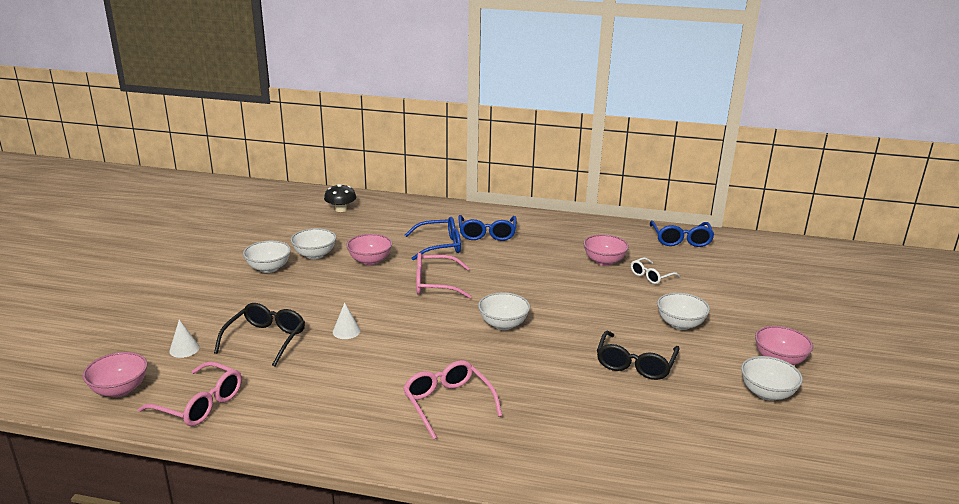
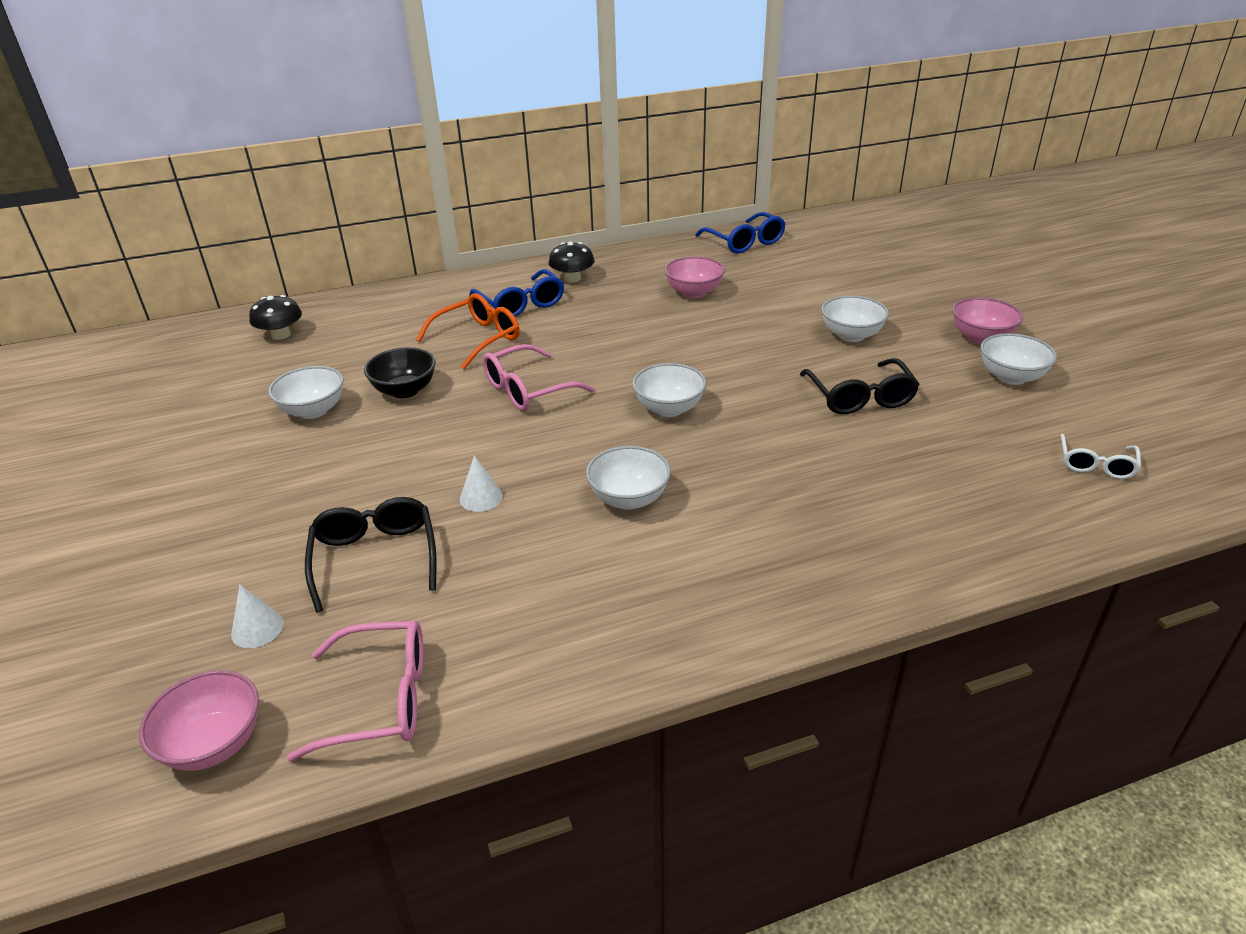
camera: 30 degrees left, 10 degrees up
(269, 268) = (262, 454): white bowl -> white bowl (629, 499)
(370, 261) = (405, 390): pink bowl -> black bowl
(440, 246) = (478, 339): blue glasses -> orange glasses
(447, 403) = (718, 534): pink glasses -> none
(536, 228) = (572, 279): none -> black mushroom
(651, 276) = (761, 292): white glasses -> white glasses (1095, 465)

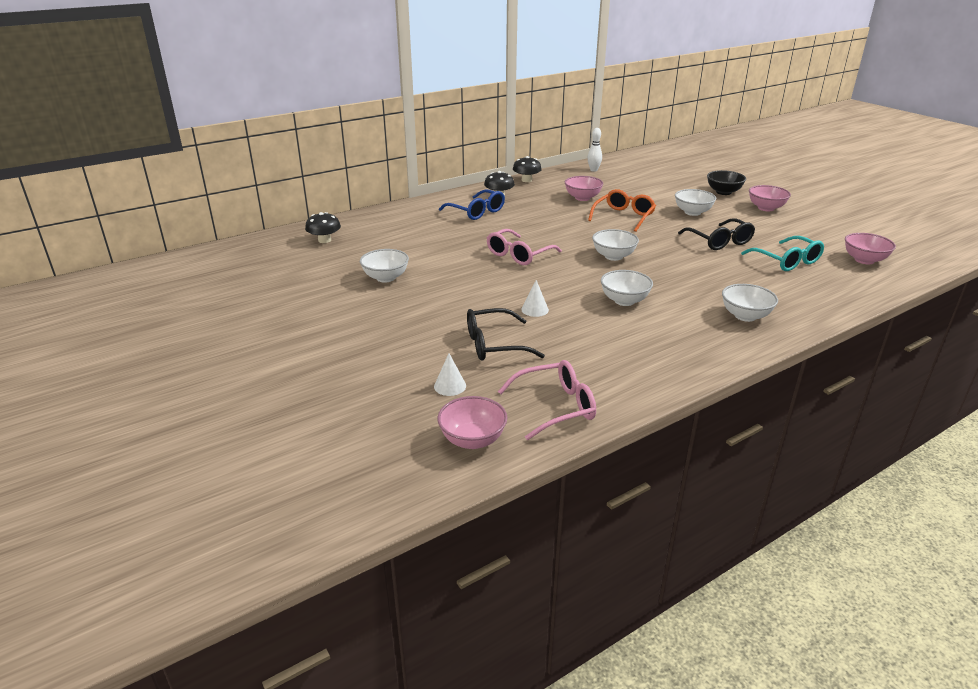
camera: 15 degrees left, 5 degrees down
(375, 557) = (494, 344): black glasses -> black glasses turned 75 degrees counterclockwise
(405, 390) = (438, 262): black bowl -> black bowl (723, 192)
(478, 339) = (464, 232): orange glasses -> orange glasses (624, 217)
(632, 253) = (526, 180): none -> black mushroom
(745, 242) = (593, 170): blue glasses -> white bowling pin
(952, 451) = (787, 261): none -> turquoise glasses
(1011, 377) = (794, 225): white bowl -> white bowl (745, 316)
(1095, 465) = (864, 260): white glasses -> pink bowl

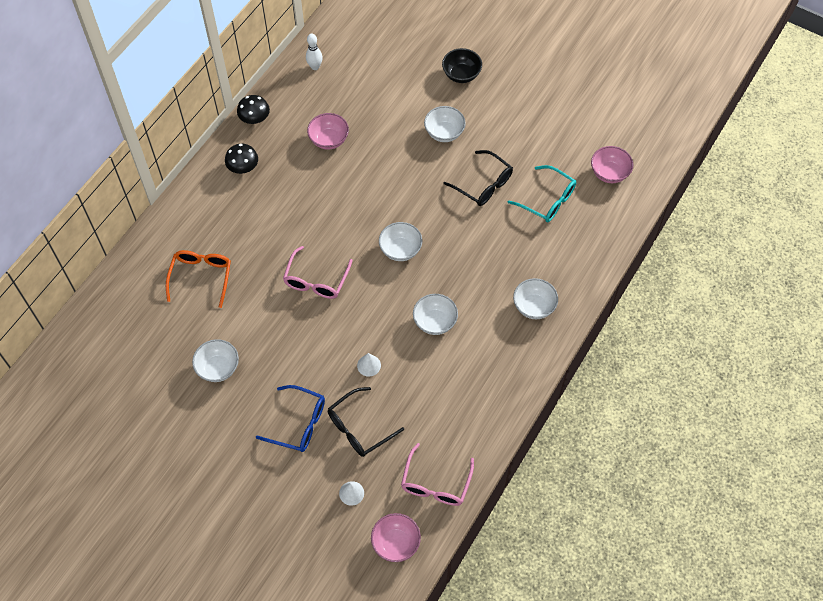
camera: 25 degrees left, 30 degrees up
(324, 240) = (119, 326): black mushroom -> none
(477, 212) = (237, 211): blue glasses -> blue glasses (299, 423)
(556, 407) = (435, 483): pink glasses -> pink glasses turned 150 degrees clockwise
(624, 217) = (383, 167): orange glasses -> orange glasses (201, 277)
(766, 208) = (509, 97): pink bowl -> none

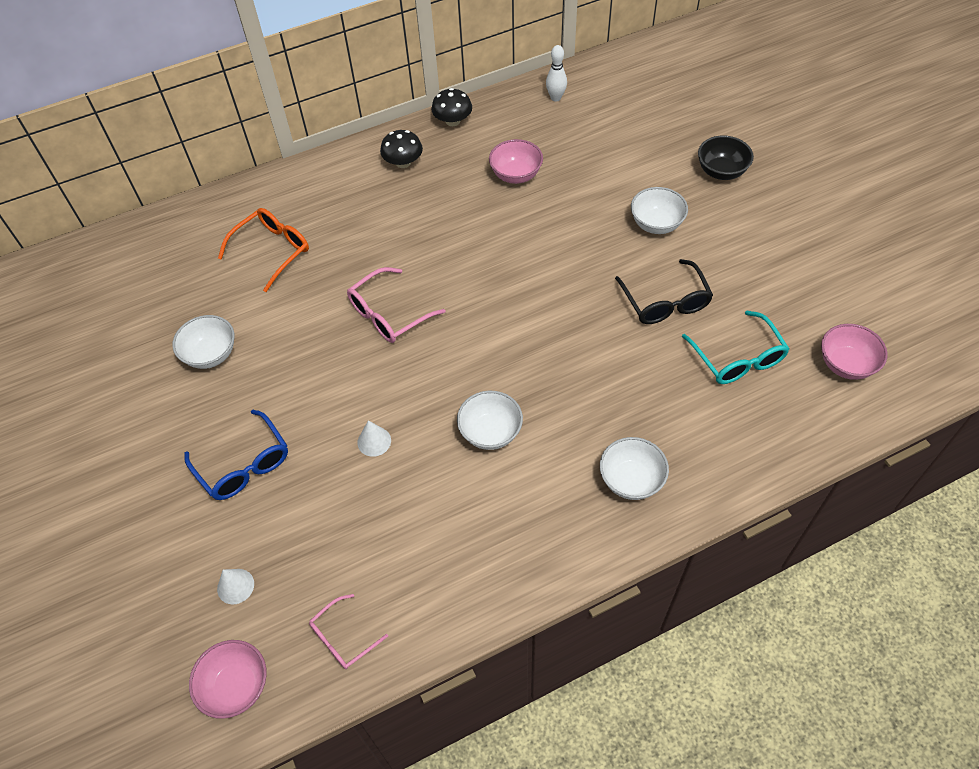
camera: 35 degrees right, 5 degrees down
(359, 428) = (305, 510): black glasses -> none
(400, 250) = (510, 328): white bowl -> none
(435, 483) = (343, 638): pink glasses -> pink glasses, size x0.64

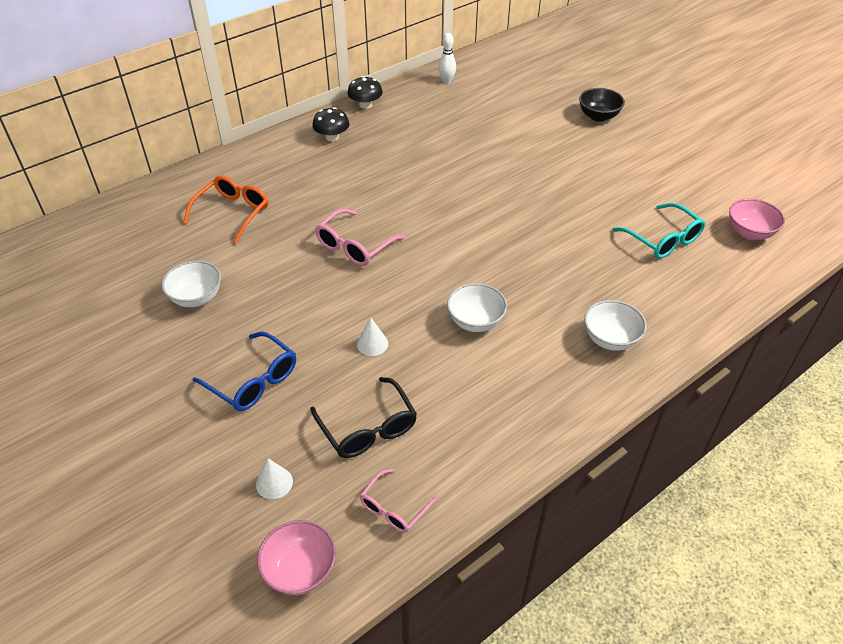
camera: 15 degrees left, 10 degrees down
(516, 175) = (432, 136): pink bowl -> none
(656, 224) = (560, 156): white bowl -> none
(665, 302) = (589, 208): black glasses -> black glasses (368, 428)

